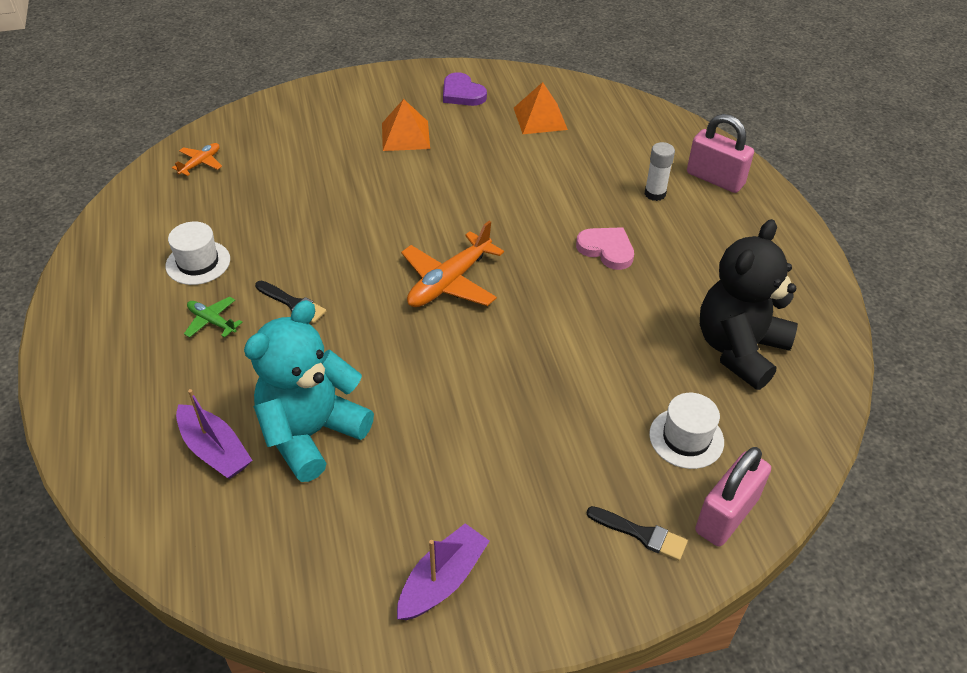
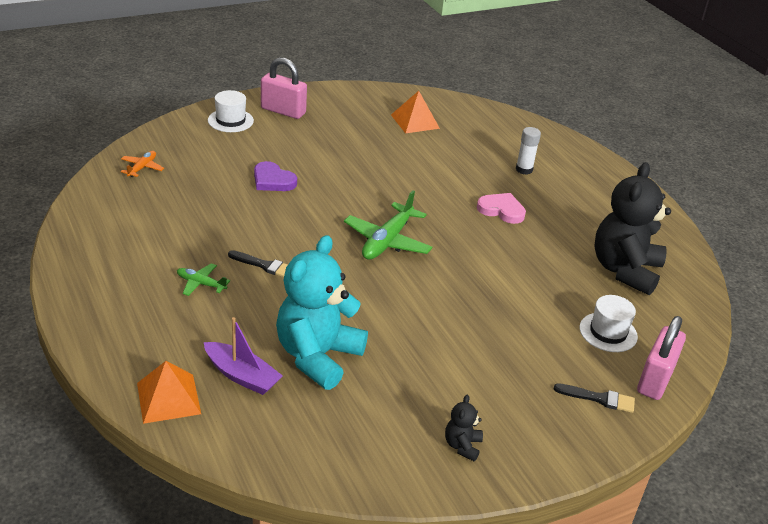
camera: 15 degrees left, 10 degrees down
(198, 262) = (171, 242): white hat -> white hat (230, 120)
(405, 135) = (310, 139): orange pyramid -> orange pyramid (168, 398)
(442, 580) = (462, 446): purple boat -> black teddy bear
(449, 282) = (387, 241): orange plane -> green plane
(462, 93) = (345, 106): purple heart -> purple heart (273, 180)
(715, 179) = (565, 157): pink padlock -> pink padlock (283, 111)

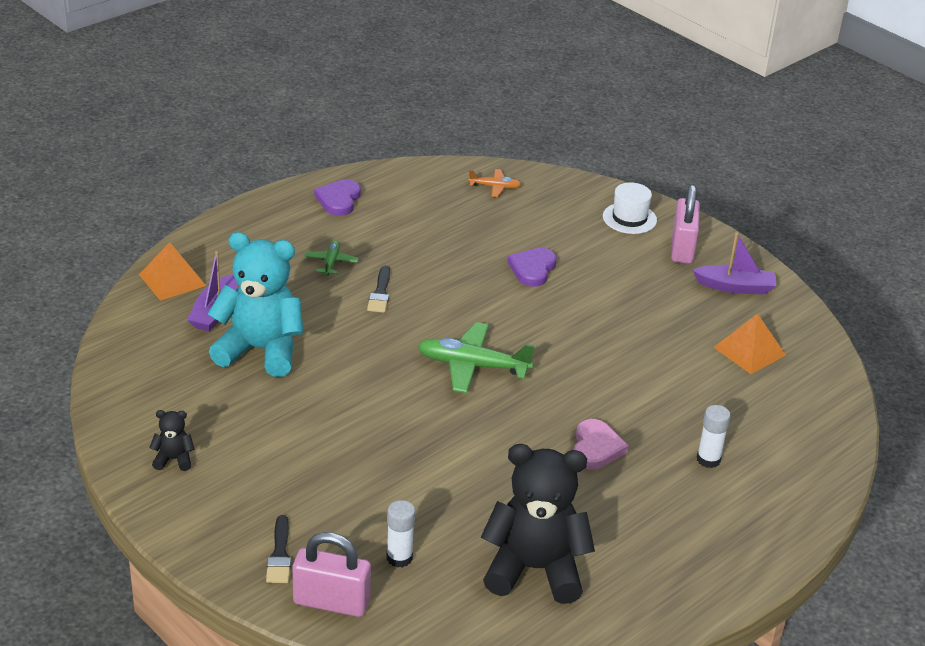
camera: 75 degrees right, 0 degrees up
(99, 257) = (339, 200): none -> purple heart
(341, 105) = (735, 287): none -> purple boat
(608, 332) = (399, 558): white hat -> white glue stick

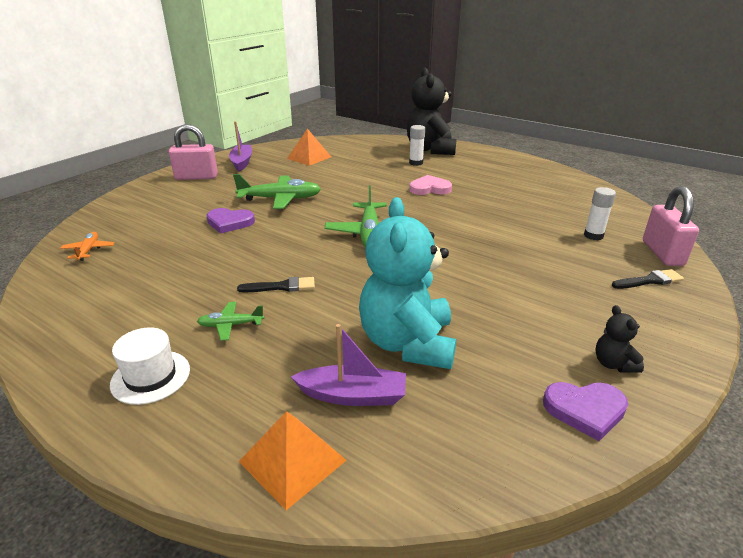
camera: 100 degrees left, 5 degrees down
(339, 200) = (91, 342): purple heart -> purple heart (585, 410)
(534, 569) = (551, 197): black teddy bear -> black teddy bear (430, 149)
(591, 310) = (280, 199): none -> green plane
(629, 218) = (153, 194): white hat -> white hat (150, 377)

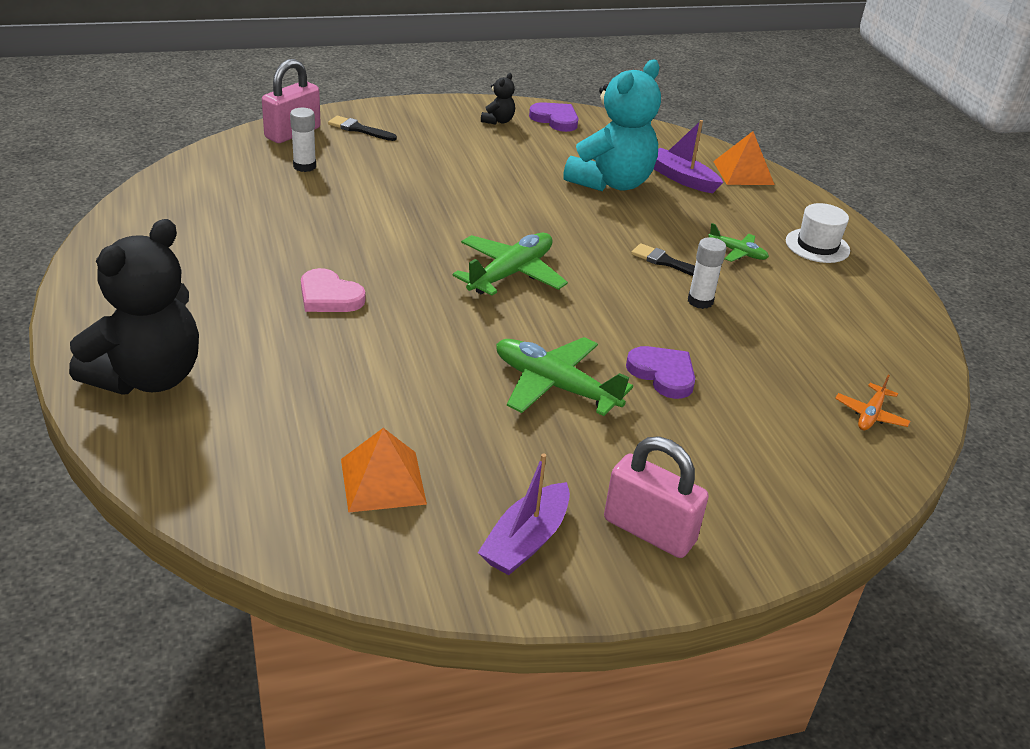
camera: 145 degrees left, 5 degrees up
(416, 163) = (242, 357): white glue stick -> white glue stick (700, 301)

